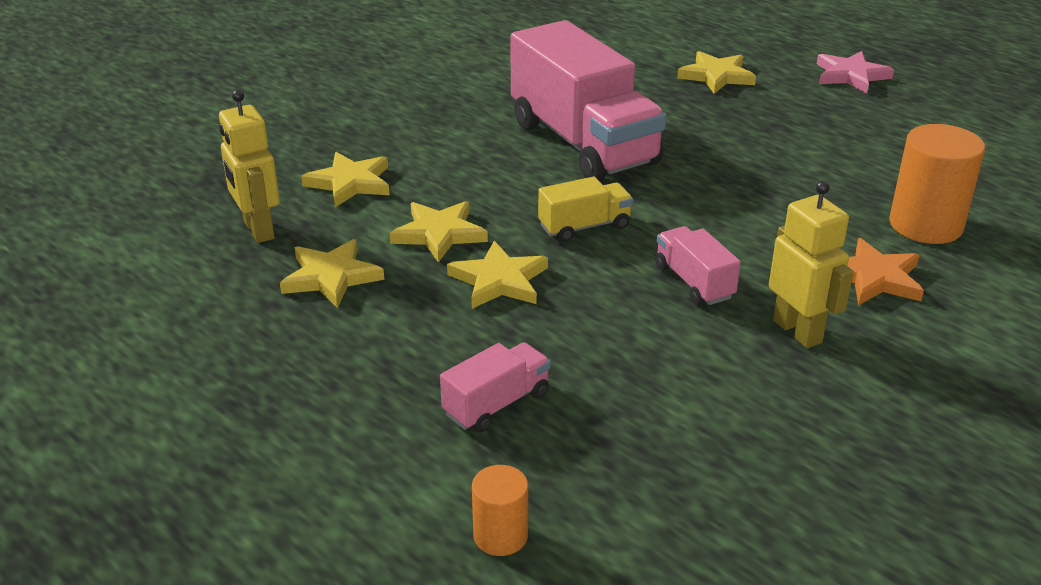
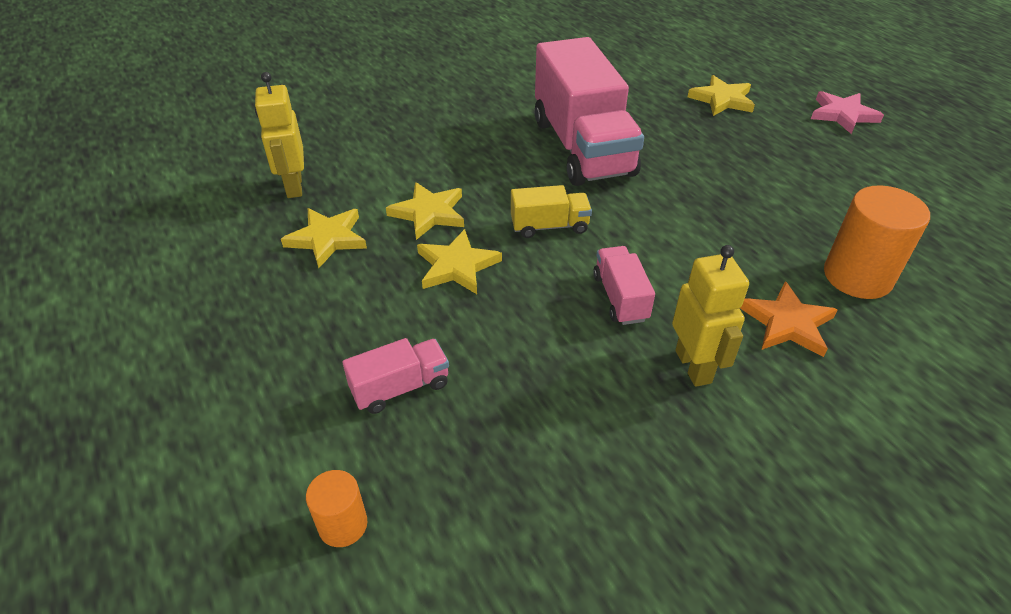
camera: 15 degrees right, 10 degrees up
(350, 183) = (382, 155): yellow star -> none

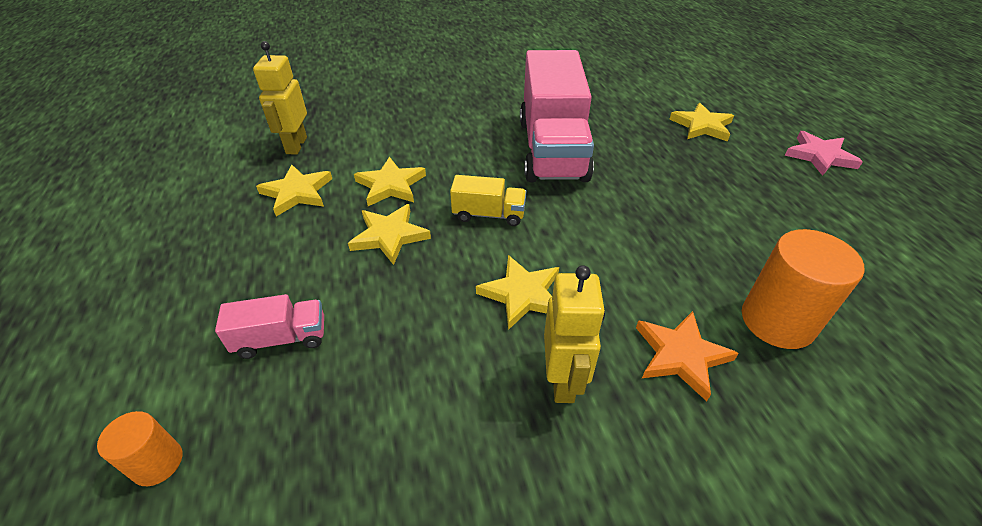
camera: 15 degrees right, 0 degrees up
(620, 297) = (522, 294): pink truck -> yellow star

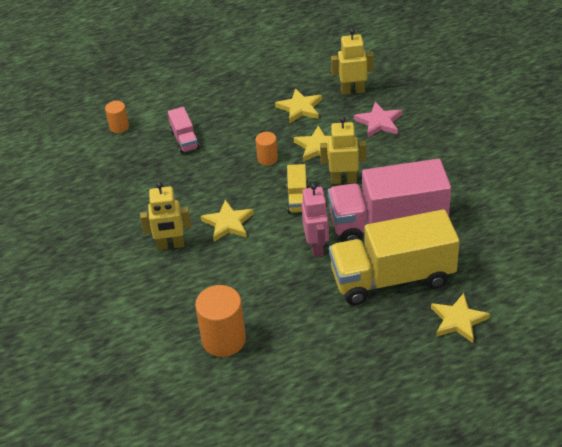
camera: 85 degrees right, 0 degrees up
(389, 236) = (267, 158): yellow star -> orange cylinder
(465, 172) = (343, 180): none -> yellow robot
(586, 207) = (317, 247): none -> pink robot
(642, 157) = (392, 278): none -> yellow truck
(681, 355) = (192, 292): orange star -> none
(819, 156) = (430, 401): pink star -> pink star (379, 122)

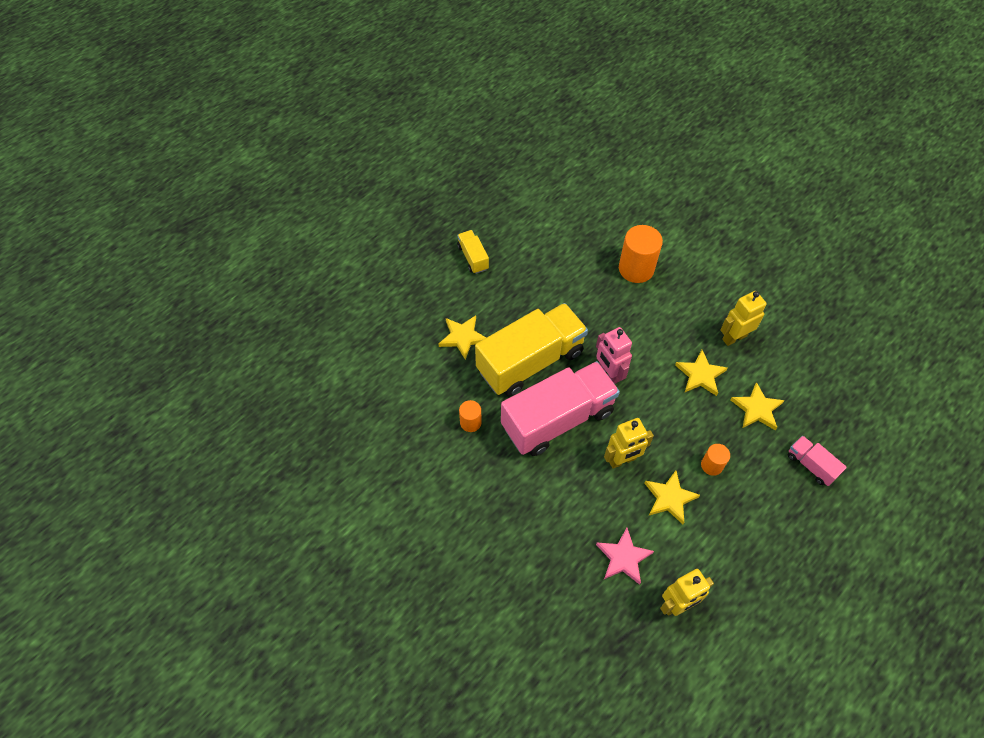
camera: 155 degrees right, 15 degrees up
(119, 127) = (891, 462): orange cylinder -> orange cylinder (470, 422)
(297, 199) = (654, 422): yellow truck -> yellow truck (473, 257)
(300, 108) = (720, 553): yellow star -> yellow star (757, 409)

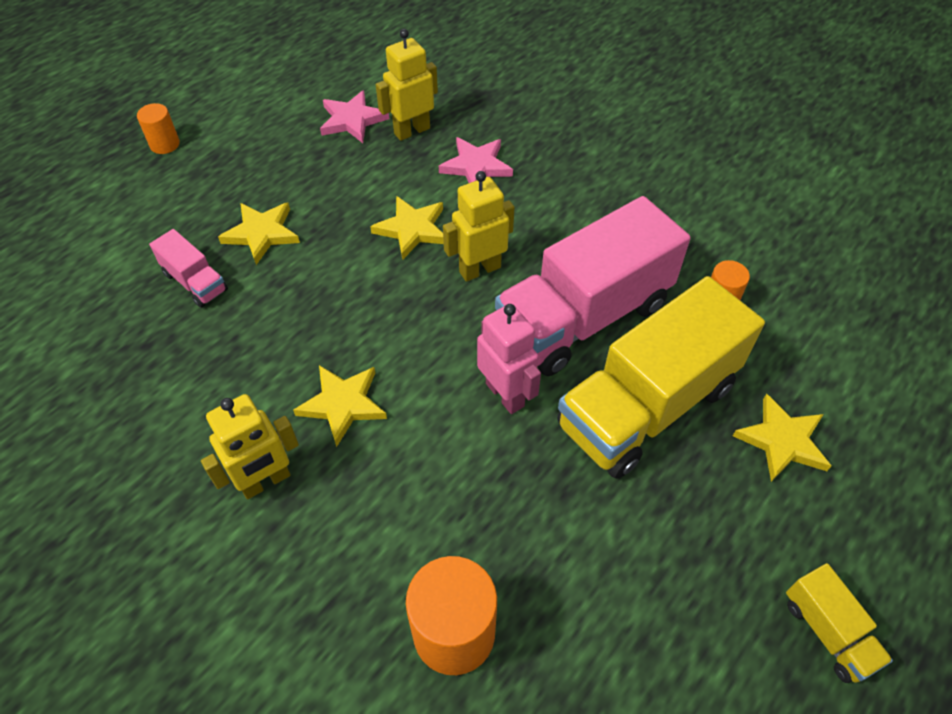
camera: 175 degrees right, 5 degrees down
(711, 465) = (346, 272): orange cylinder -> orange cylinder (165, 144)
(729, 623) = (352, 120): none -> pink star
(757, 409) = (256, 355): yellow star -> yellow star (262, 233)

